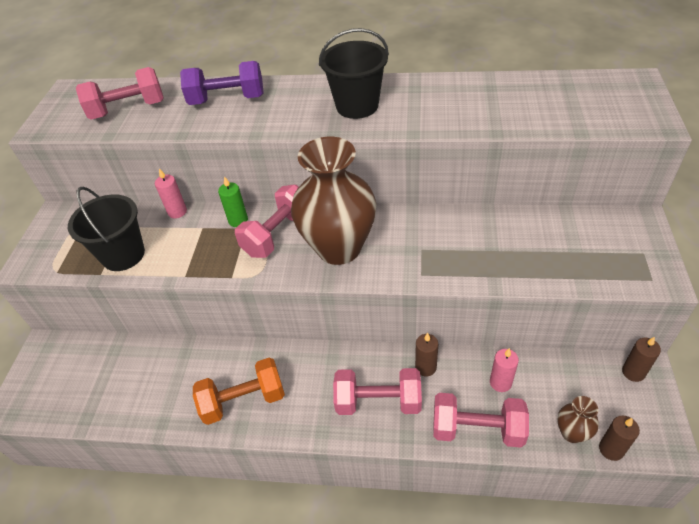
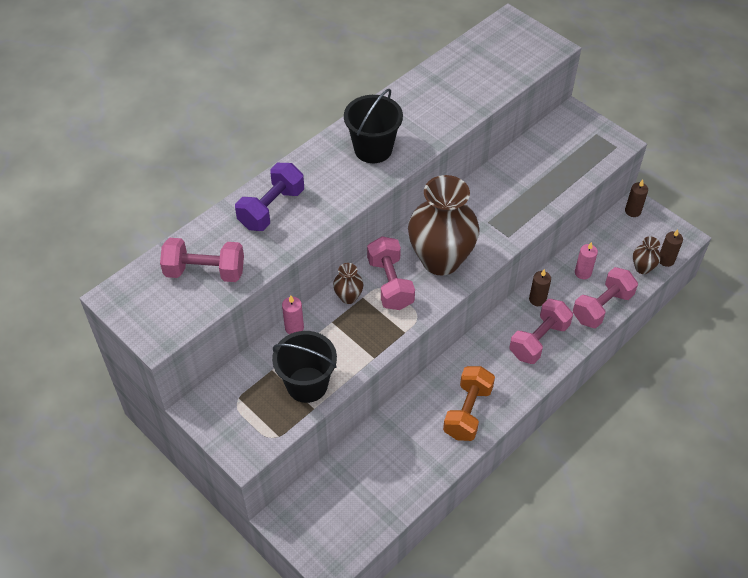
camera: 55 degrees left, 5 degrees up
(128, 110) = (205, 271): pink dumbbell -> pink dumbbell turned 75 degrees clockwise
(238, 220) = (348, 297): green candle -> brown vase

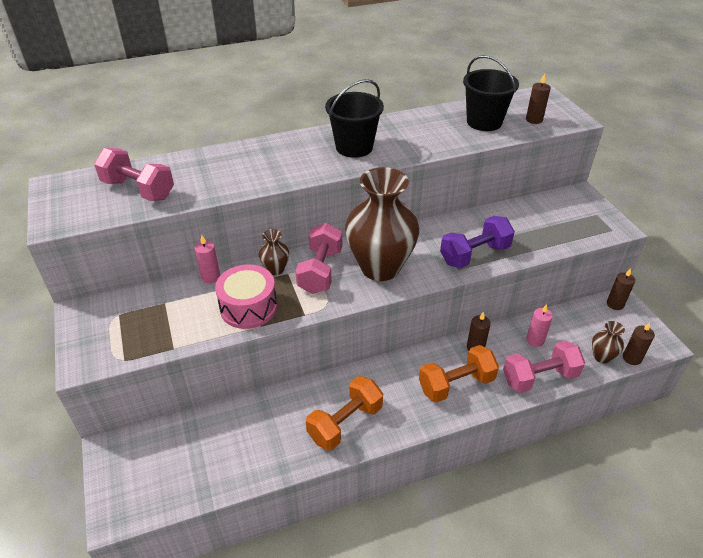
camera: 25 degrees right, 10 degrees down
(271, 208) = (233, 163): purple dumbbell -> purple dumbbell (474, 255)
(307, 384) = (184, 326): black bucket -> black bucket (484, 122)
(351, 344) = (248, 307): none -> pink drum
(517, 59) = (534, 120): none -> brown candle
(539, 340) = (456, 384): pink dumbbell -> orange dumbbell

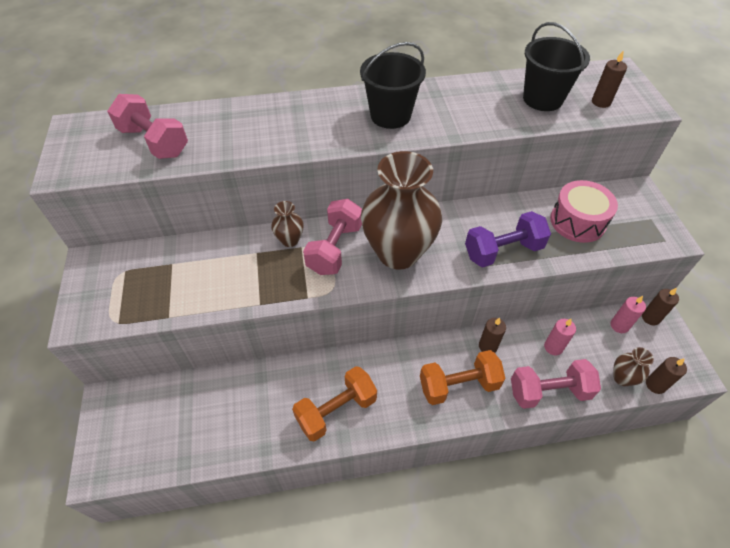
camera: 10 degrees right, 10 degrees up
(210, 277) = (223, 240): pink candle -> pink candle (619, 325)
(248, 307) = (253, 281): pink drum -> pink drum (577, 221)

